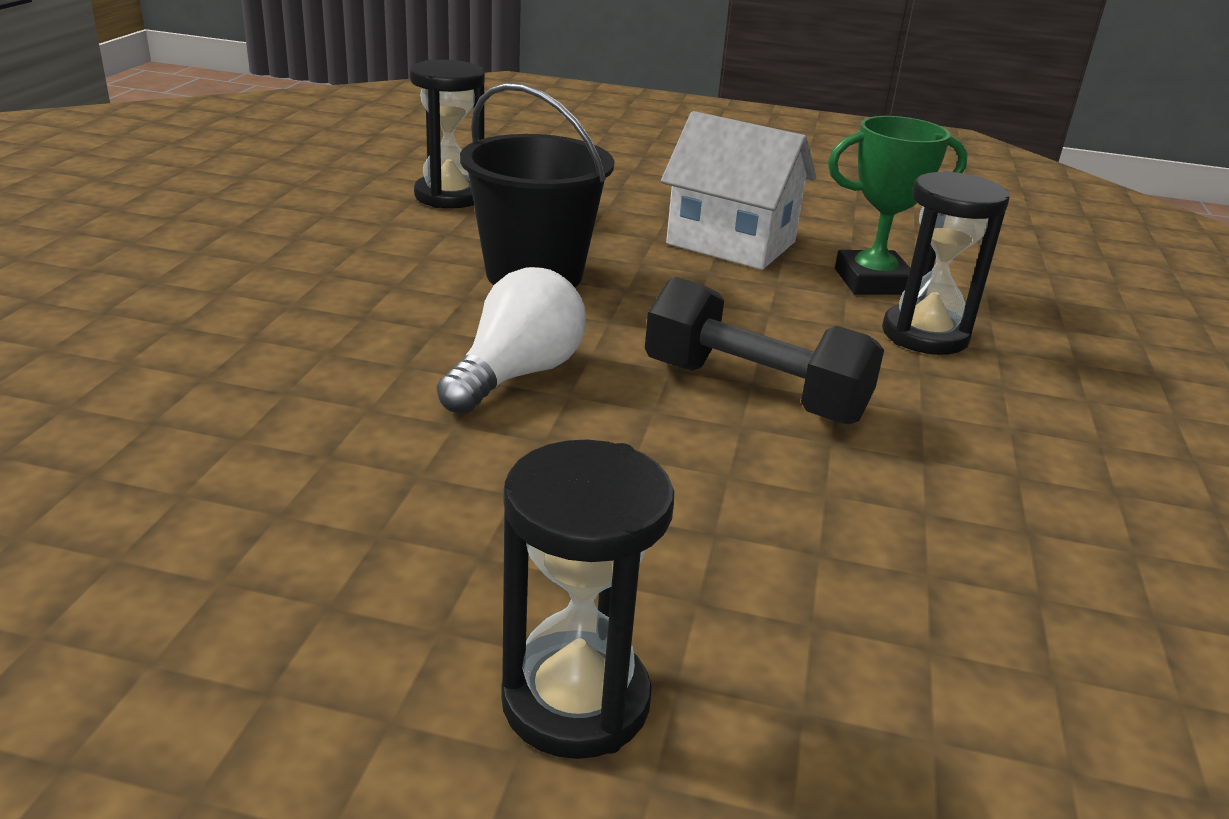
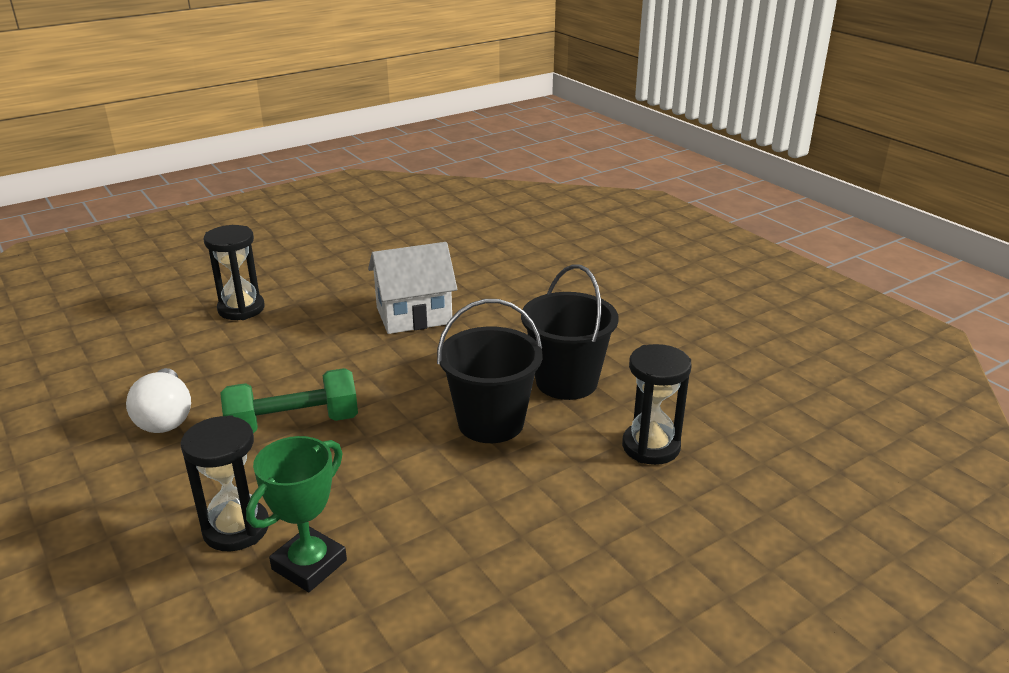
camera: 135 degrees right, 0 degrees up
(380, 259) = (566, 381): none -> black bucket
(516, 375) = (399, 370): white light bulb -> white light bulb (165, 417)
(731, 243) = (441, 536): white house -> white house (414, 315)
(754, 391) = (293, 424): black dumbbell -> green dumbbell

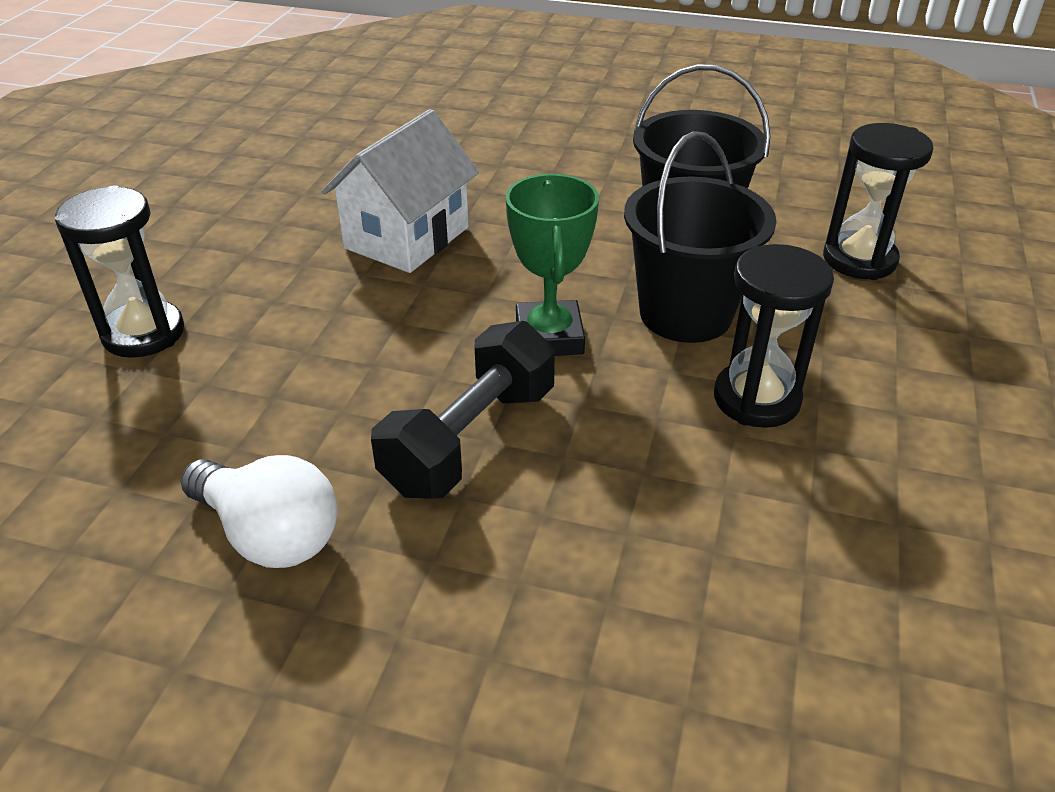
camera: 40 degrees left, 10 degrees up
(236, 528) = (613, 608): black hourglass -> black hourglass (756, 399)
(293, 424) = (470, 439): green dumbbell -> black dumbbell
(309, 565) = (764, 587): green trophy -> green trophy (549, 337)

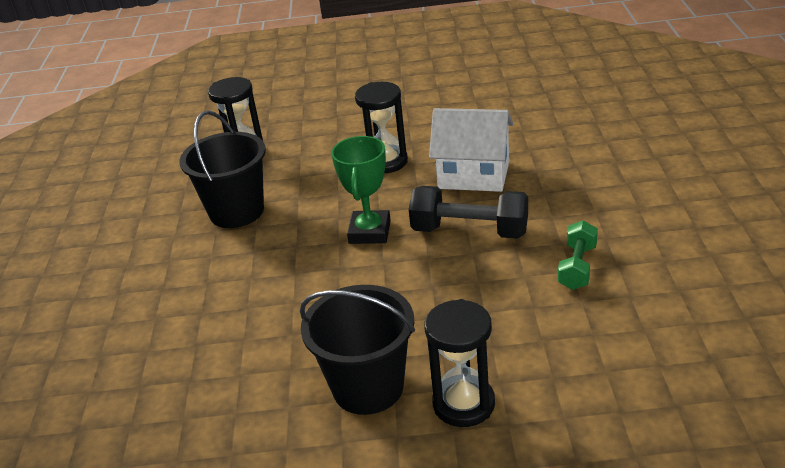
camera: 105 degrees left, 5 degrees down
(269, 534) = (577, 267): white light bulb -> green dumbbell
(407, 238) = (284, 325): white house -> white house (473, 175)
(549, 337) = (370, 232): green trophy -> green trophy turned 60 degrees counterclockwise
(685, 314) = (324, 194): black bucket -> black bucket (368, 387)

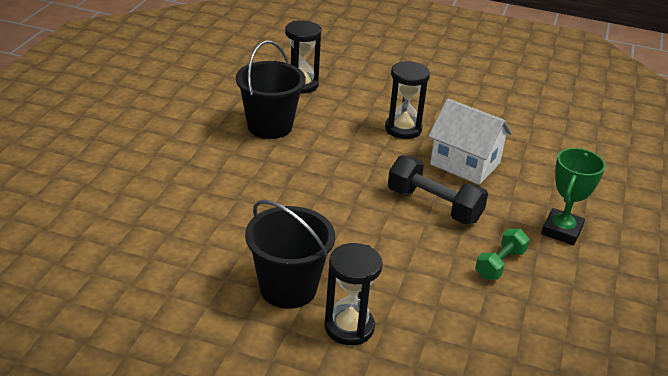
camera: 15 degrees right, 0 degrees up
(370, 232) = (358, 178): green trophy -> green trophy (561, 231)

